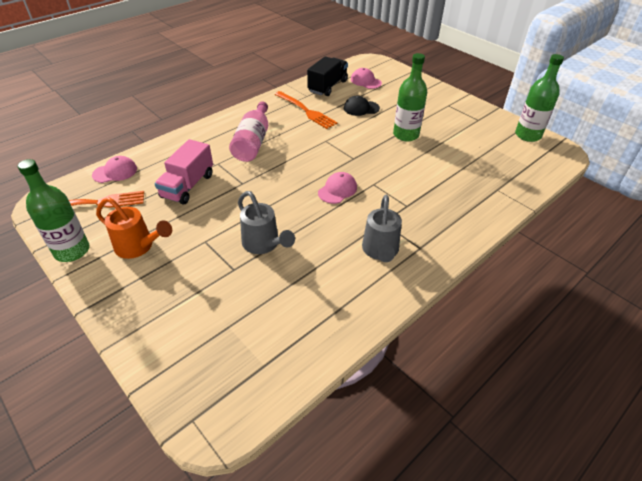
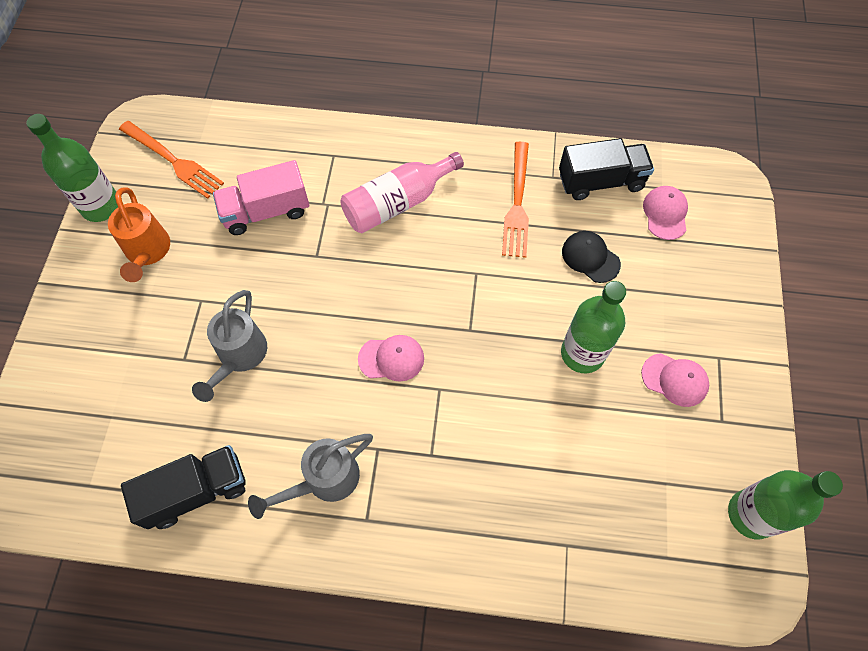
camera: 50 degrees right, 20 degrees up
(115, 172) = (230, 131): pink cap -> pink cap (675, 380)
(329, 310) = (196, 492): none -> black truck

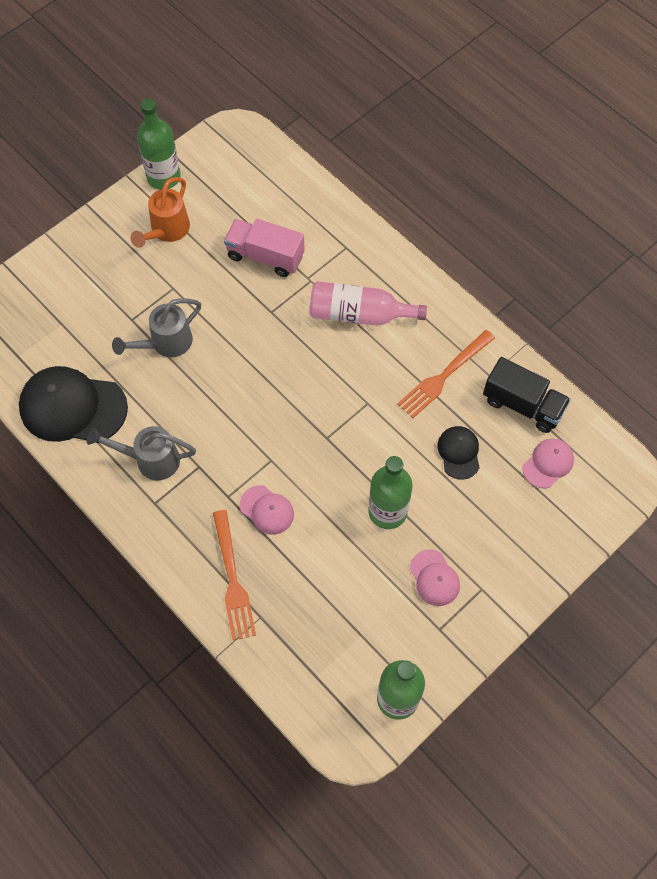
camera: 40 degrees right, 0 degrees up
(174, 161) = (235, 176): orange fork -> orange fork (233, 580)
(196, 492) = (73, 407): black truck -> black cap
(391, 358) = (258, 417): pink cap -> pink cap (267, 510)

